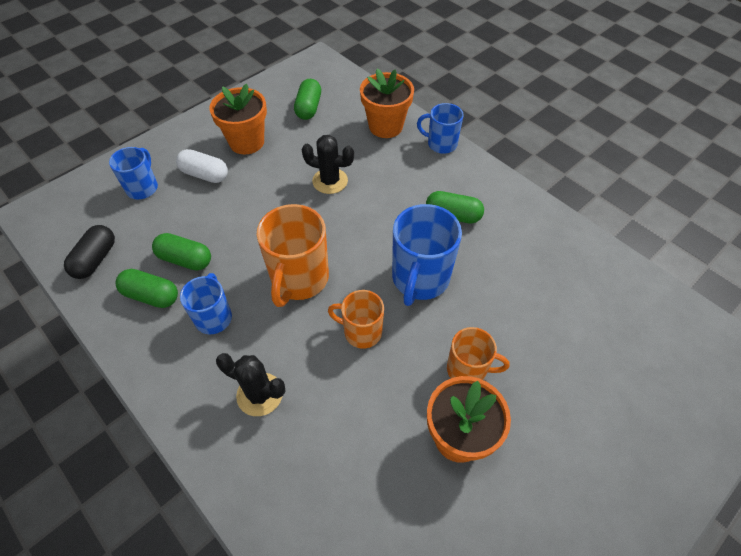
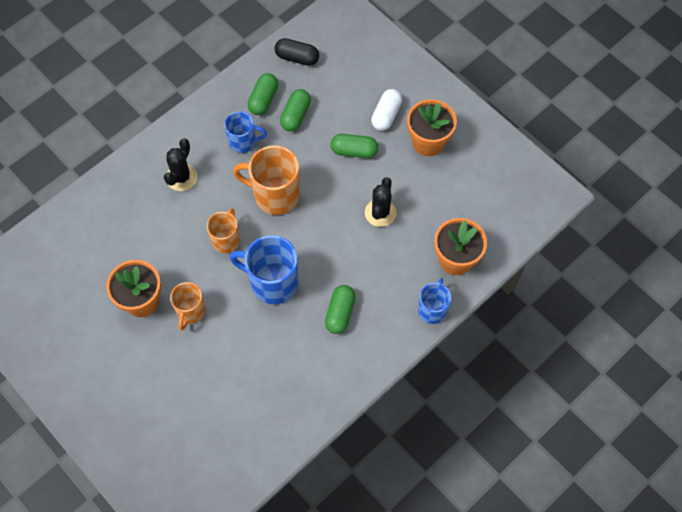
camera: 90 degrees right, 10 degrees up
(142, 188) = (370, 73): blue mug -> none
(308, 108) = (479, 190): green capsule -> green capsule (354, 151)

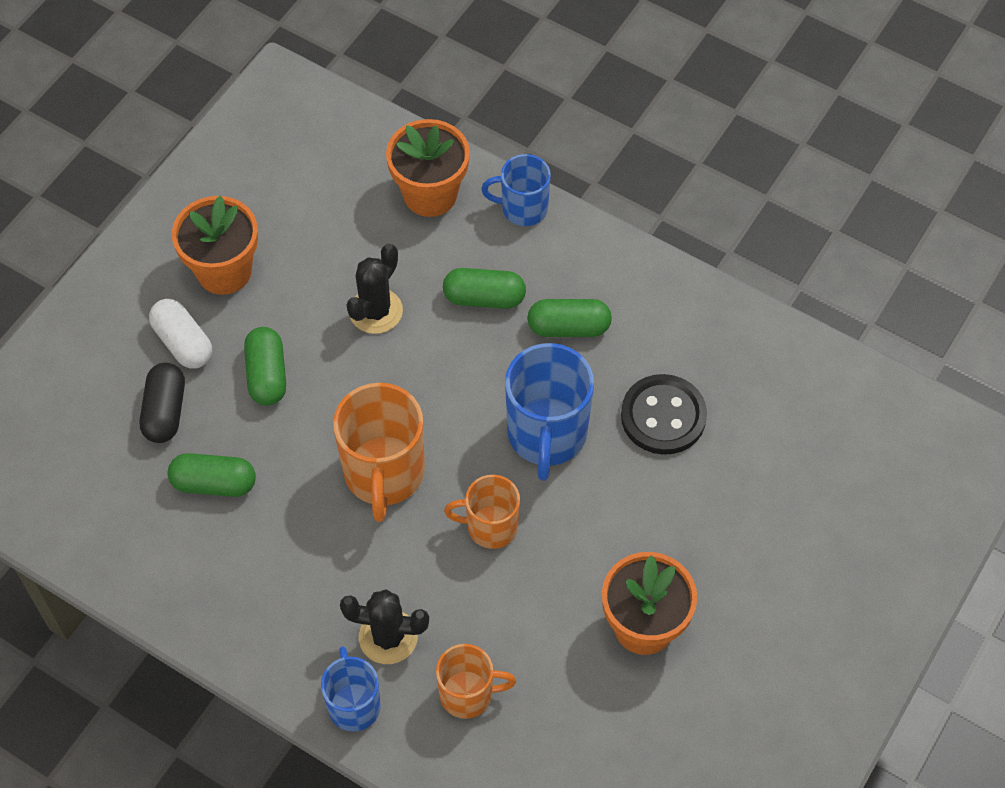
camera: 105 degrees left, 5 degrees down
(191, 311) = (637, 543): orange mug -> orange mug (468, 694)
(243, 142) = (289, 555): blue mug -> blue mug (354, 705)
(263, 100) = (191, 546): green capsule -> green capsule (484, 298)
(264, 349) = (663, 416): none -> black button
(297, 58) = (85, 513): black capsule -> black capsule (165, 411)
(380, 213) = (376, 311): black cactus -> black cactus turned 60 degrees counterclockwise
(386, 115) = (183, 343): white capsule -> white capsule turned 45 degrees clockwise

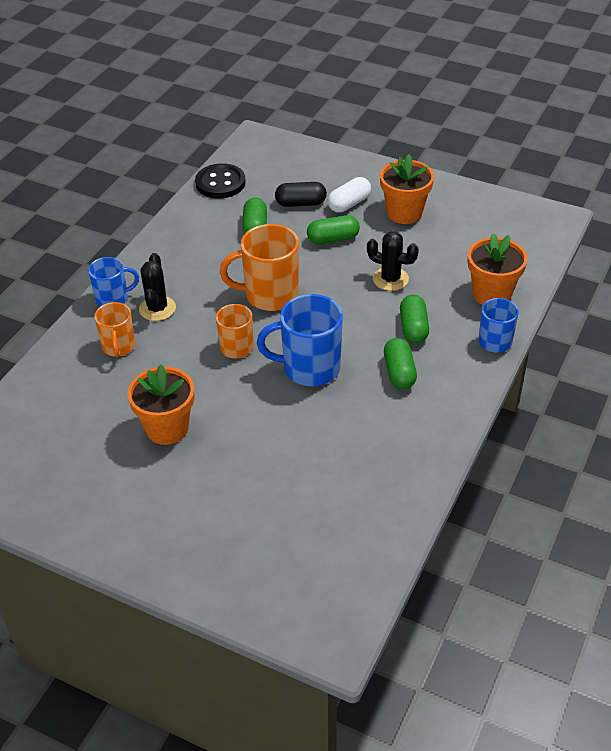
camera: 85 degrees right, 15 degrees down
(663, 416) = (334, 428): black button -> black button (220, 183)

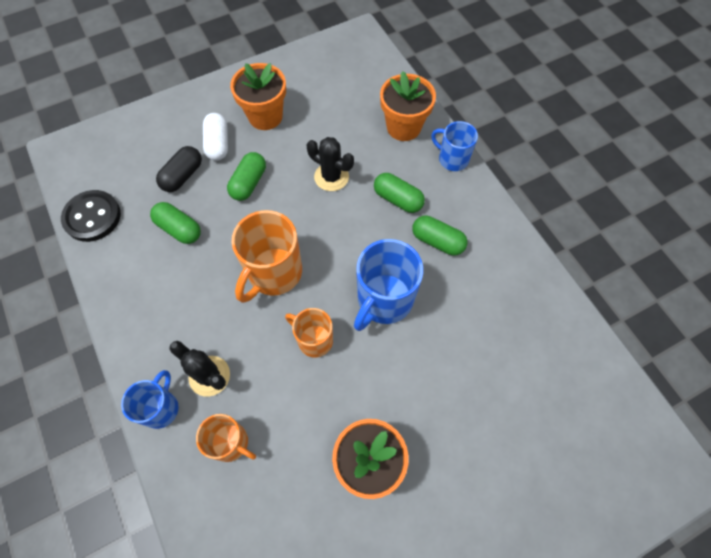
camera: 55 degrees left, 20 degrees up
(390, 279) = (331, 177): black cactus -> black cactus turned 60 degrees clockwise

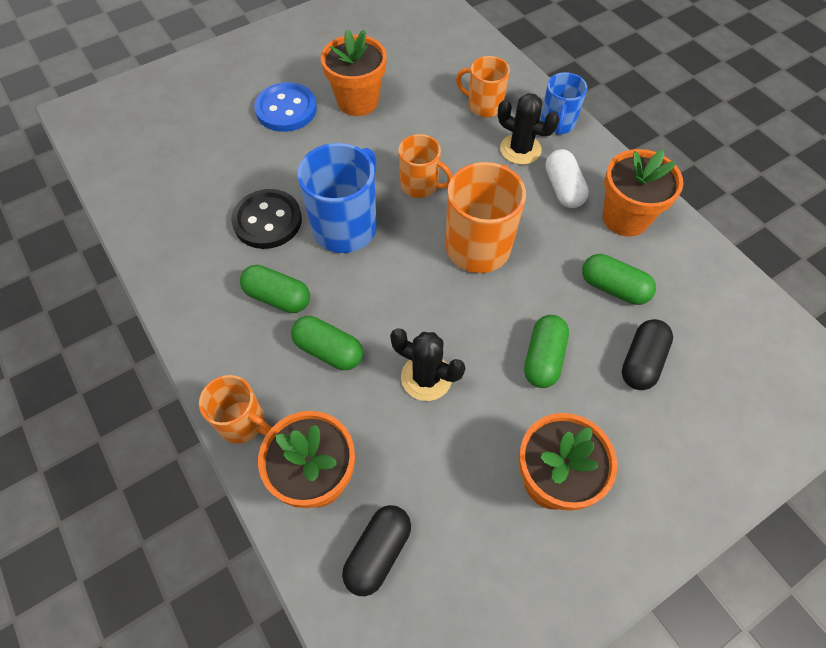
camera: 175 degrees right, 5 degrees down
(92, 217) = (732, 294): black button -> black button (267, 221)
(142, 290) = (625, 218): none -> orange flower pot
(218, 144) = (611, 420): white capsule -> white capsule (563, 188)
(369, 92) = (378, 553): none -> black capsule
(448, 457) = (286, 109): none -> blue button
(452, 159) = (243, 422): blue mug -> orange mug

